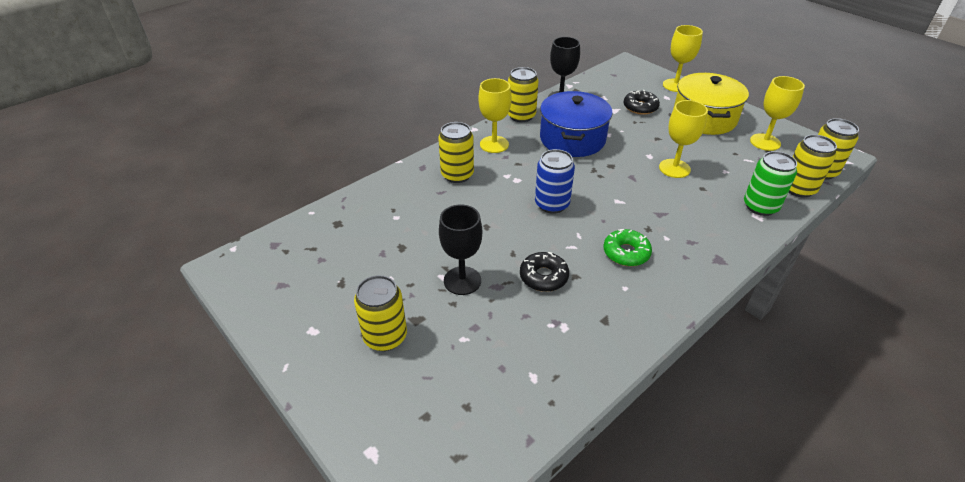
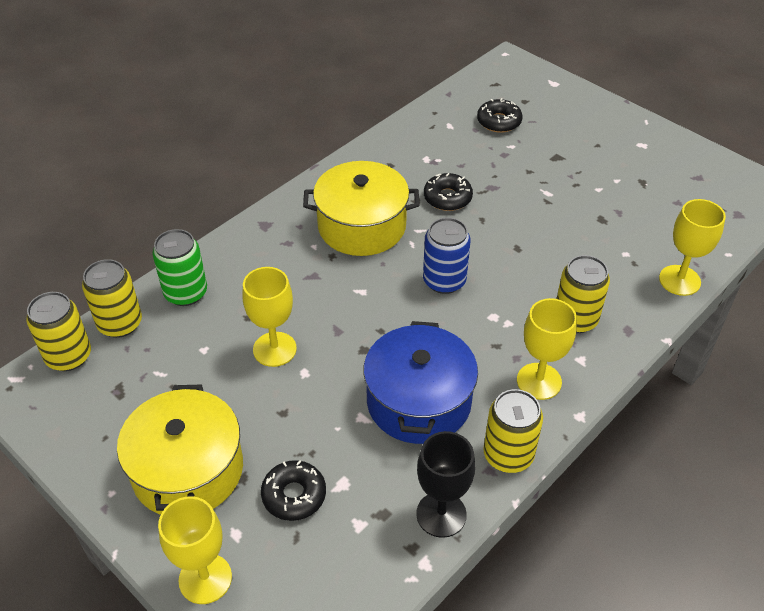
camera: 175 degrees right, 5 degrees up
(385, 337) = (578, 143): yellow can -> none
(462, 280) = (526, 190): black goblet -> none
(469, 379) = (499, 121): none -> black donut
(626, 253) = (362, 226): green donut -> yellow pot
(765, 142) = (114, 413): yellow goblet -> yellow goblet (679, 280)

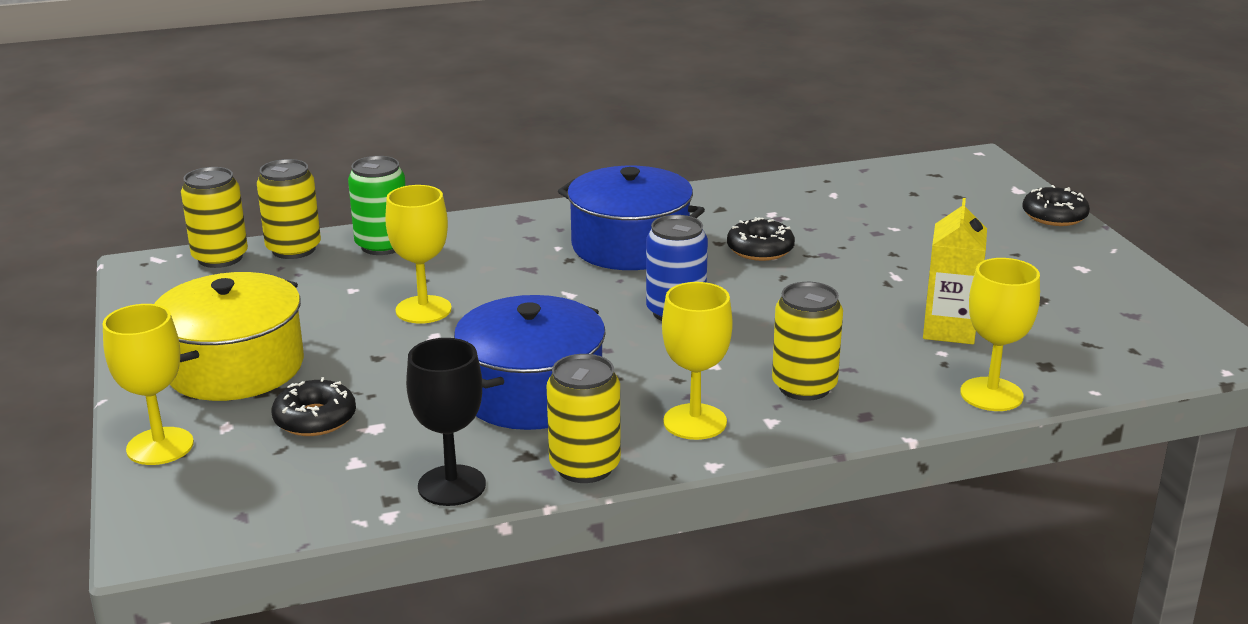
camera: 30 degrees right, 20 degrees down
(362, 226) = (630, 246): yellow pot -> blue pot
(499, 121) = (902, 205): black donut -> black donut (1054, 216)
(614, 231) = (949, 330): none -> yellow carton

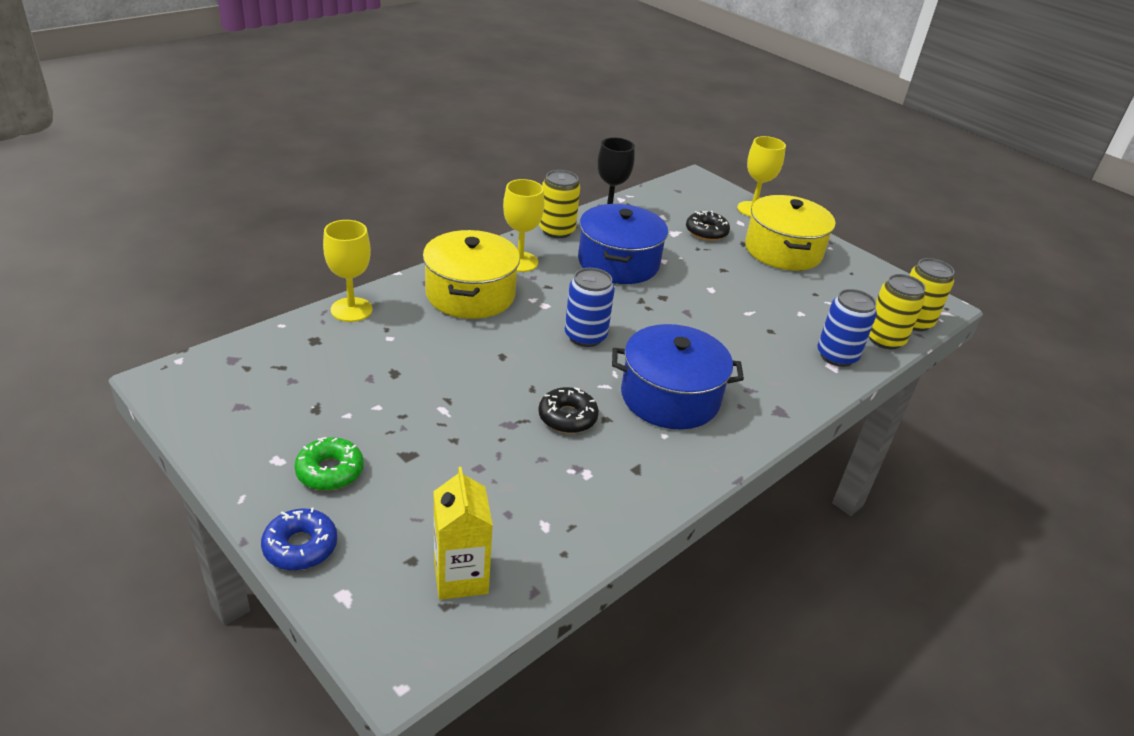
camera: 150 degrees right, 10 degrees up
(382, 245) = (837, 356): green can -> blue can
(423, 310) = (739, 306): yellow goblet -> none
(804, 387) = (470, 294): yellow can -> yellow pot
(949, 330) = (388, 359): yellow carton -> yellow carton (460, 577)
(1027, 252) = (330, 471): none -> green donut
(1054, 216) = (300, 546): black donut -> blue donut

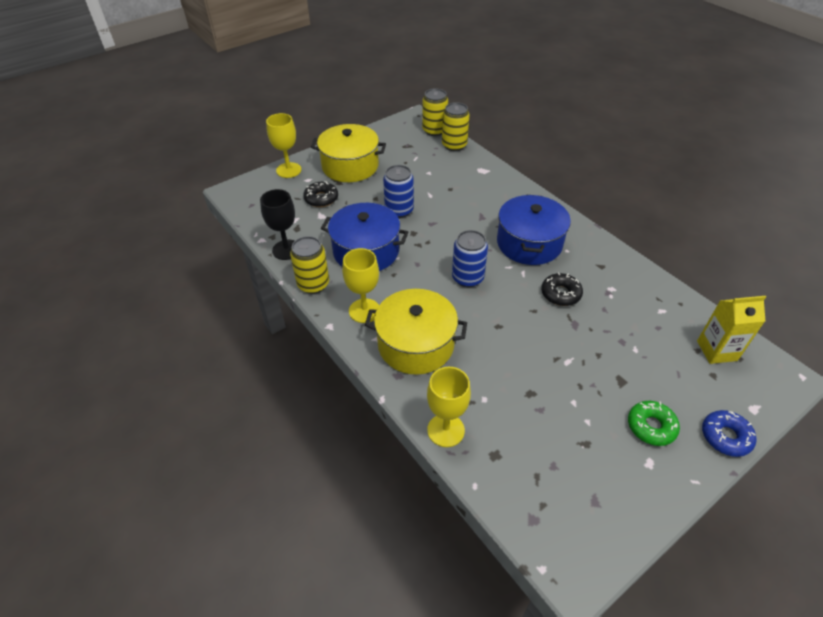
camera: 80 degrees left, 10 degrees up
(837, 356) = (474, 167): blue can -> blue can (399, 210)

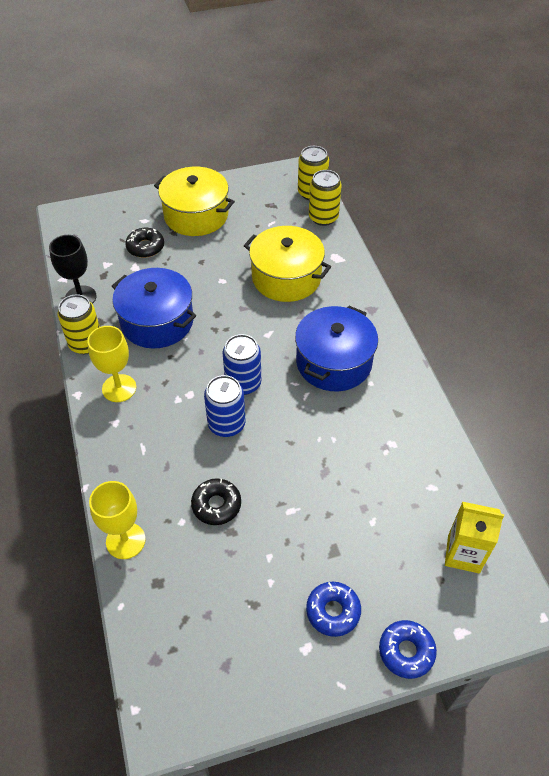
camera: 20 degrees right, 5 degrees up
(288, 170) = (131, 204): yellow goblet -> none
(399, 210) = (217, 283): blue can -> blue can (226, 424)
(416, 344) = (148, 441): yellow pot -> yellow pot (286, 277)
(560, 294) = (331, 432): black donut -> black donut (216, 505)
(651, 426) = (333, 611): green donut -> blue donut

